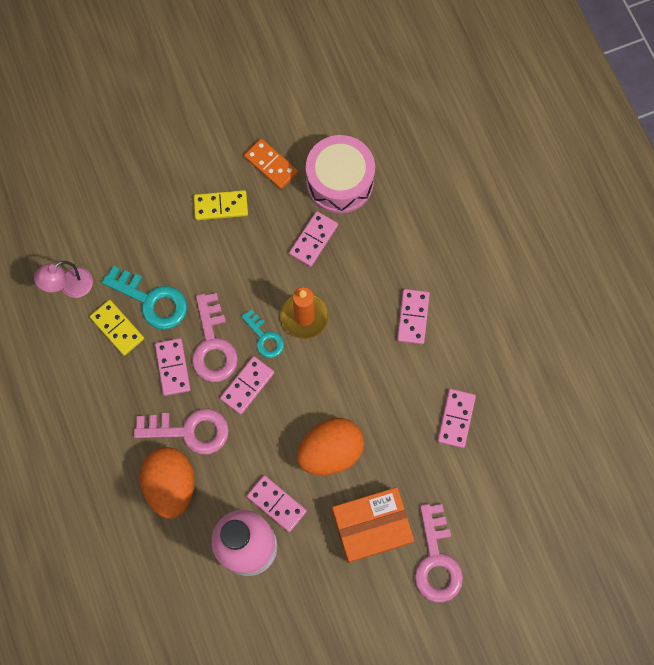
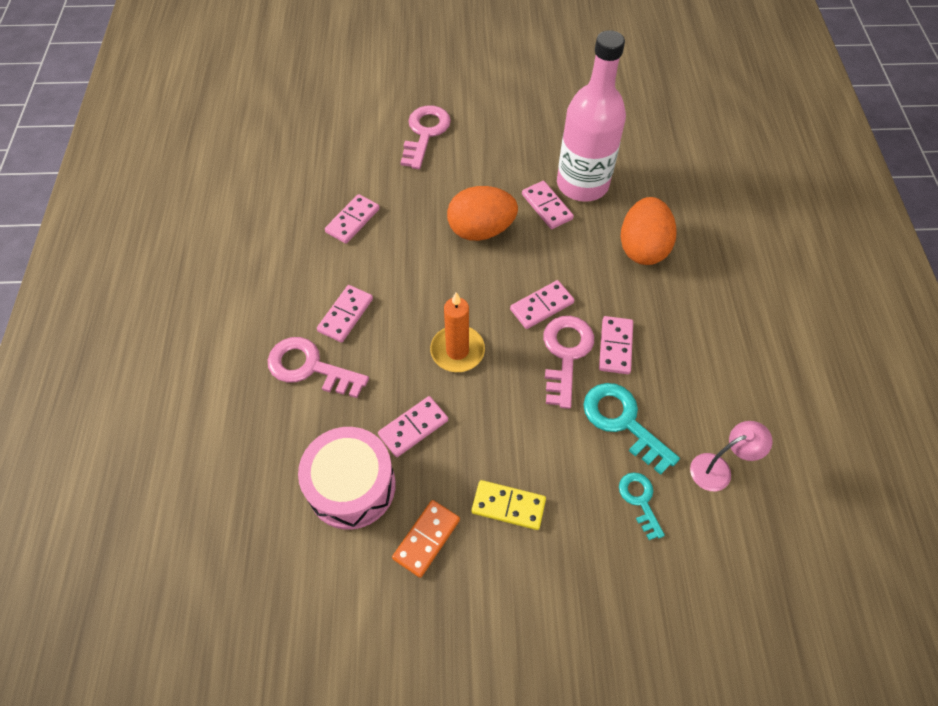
camera: 160 degrees left, 15 degrees down
(117, 328) = (669, 405): yellow domino -> none
(189, 431) = (612, 285): pink key -> pink key (310, 367)
(264, 337) = (508, 344): turquoise key -> turquoise key (640, 500)
(271, 165) = (426, 539): orange domino -> orange domino turned 60 degrees clockwise
(371, 526) = (468, 169): orange box -> none

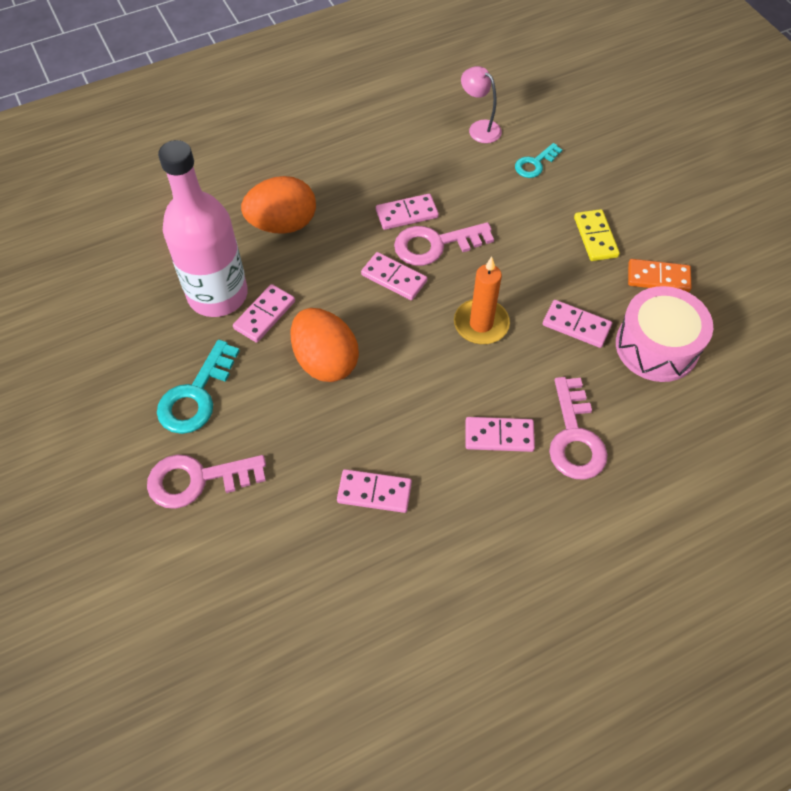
camera: 115 degrees left, 0 degrees up
(623, 422) = (476, 190): turquoise key -> turquoise key (196, 395)

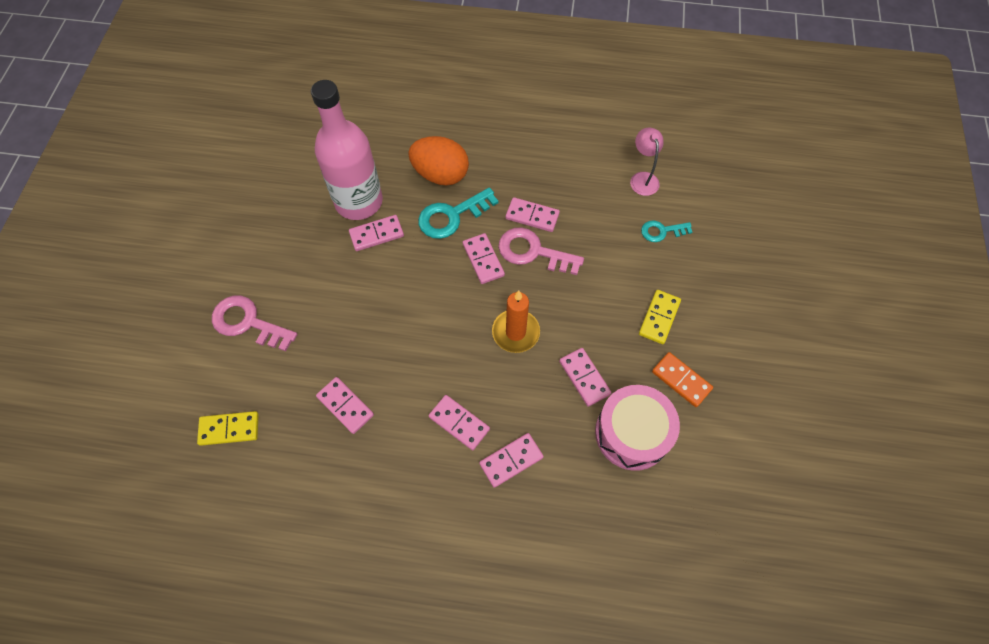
camera: 35 degrees right, 5 degrees up
(196, 395) = (291, 264): turquoise key -> turquoise key (452, 216)
(270, 595) = (229, 429): none -> yellow domino
(325, 361) = (389, 292): orange egg -> none
(575, 437) = (511, 460): pink key -> pink domino

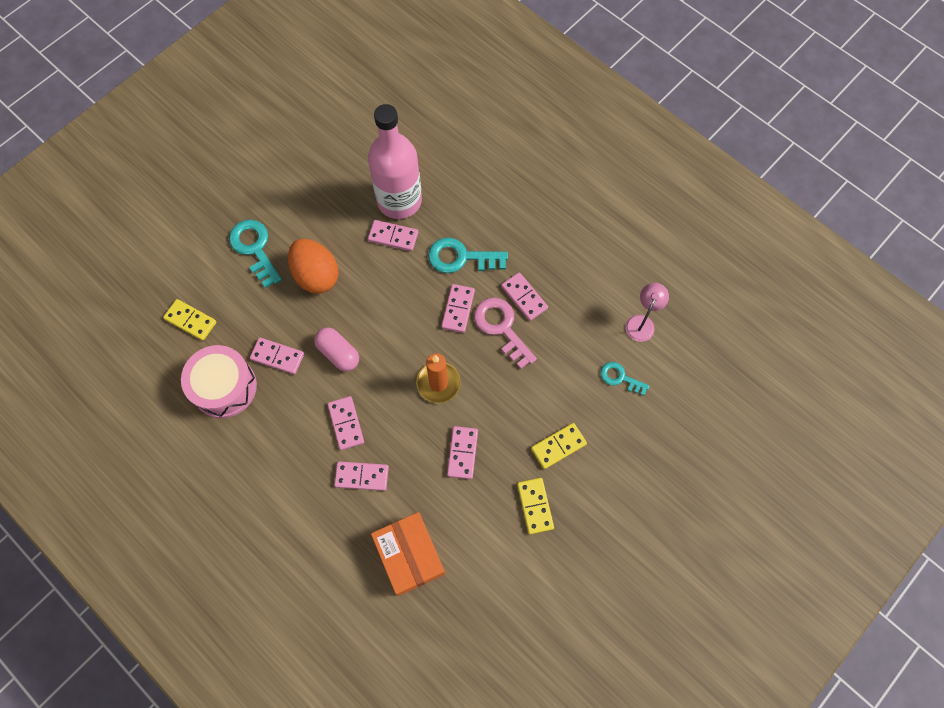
camera: 35 degrees right, 5 degrees up
(248, 323) = (254, 249): pink key -> turquoise key
(345, 406) = (277, 356): pink domino -> pink domino turned 60 degrees counterclockwise
(403, 365) = (338, 353): none -> pink capsule
(440, 174) = (478, 216): orange egg -> orange egg (316, 275)
(610, 501) = (409, 555): none -> orange box
(632, 433) = (464, 519): pink drum -> pink drum (224, 387)
(681, 380) = (535, 506): orange domino -> yellow domino

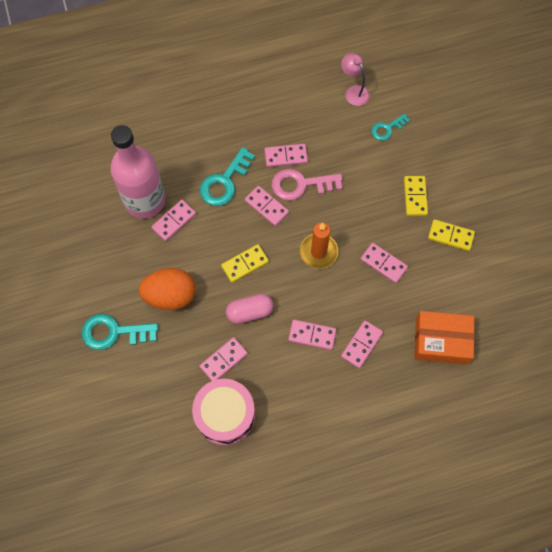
camera: 60 degrees left, 0 degrees up
(190, 321) = (147, 415): yellow domino -> yellow domino (245, 264)

